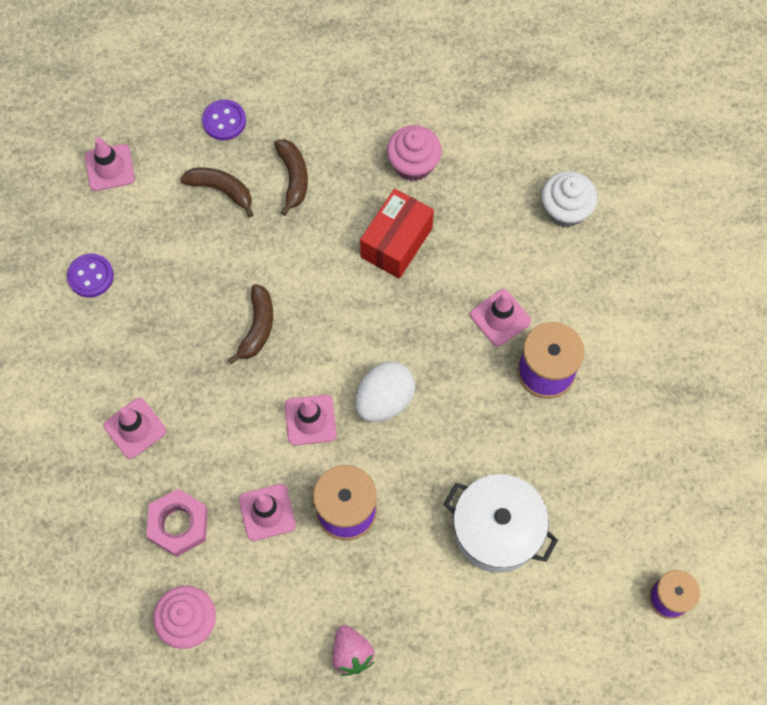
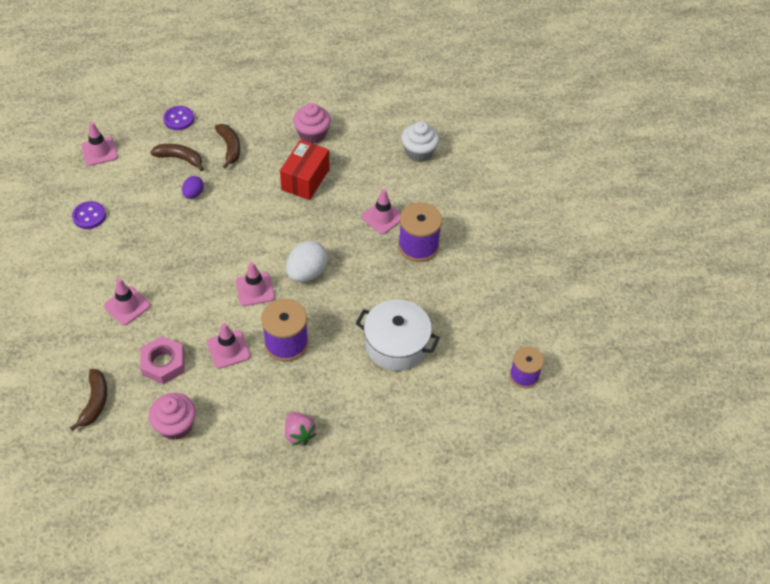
camera: 10 degrees left, 15 degrees down
(237, 253) = (193, 194): none -> purple egg
(257, 327) = (212, 237): brown banana -> brown banana (95, 402)

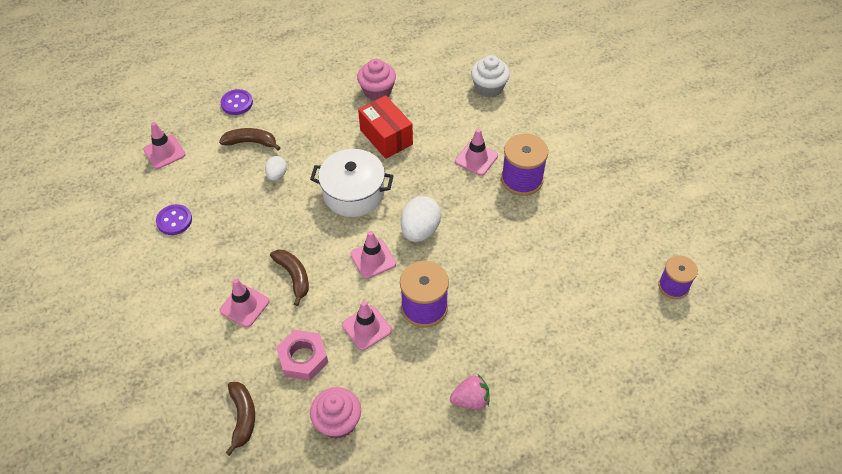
camera: 10 degrees left, 0 degrees up
(193, 194) = (277, 175): purple egg -> white egg
(230, 148) = (299, 121): brown banana -> brown banana (294, 276)
(299, 434) = (471, 400): pink strawberry -> pink strawberry turned 60 degrees counterclockwise
(305, 179) = (386, 137): red box -> red box turned 45 degrees counterclockwise
(396, 344) = (536, 284): white pot -> white pot (353, 193)

